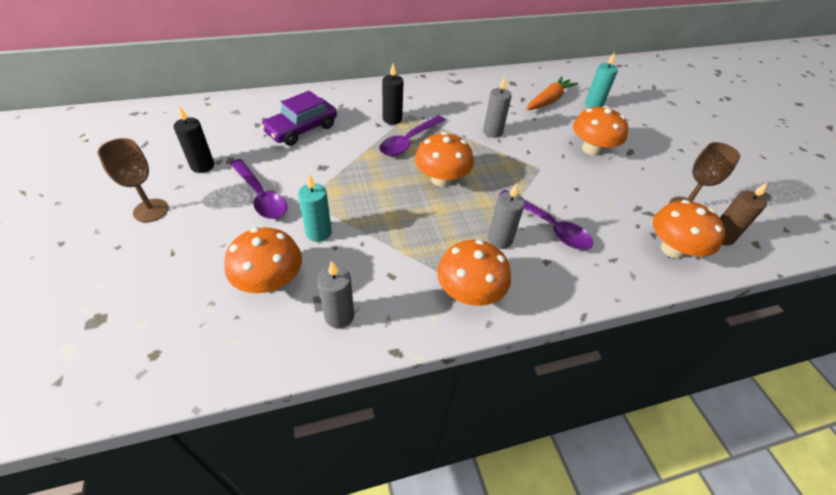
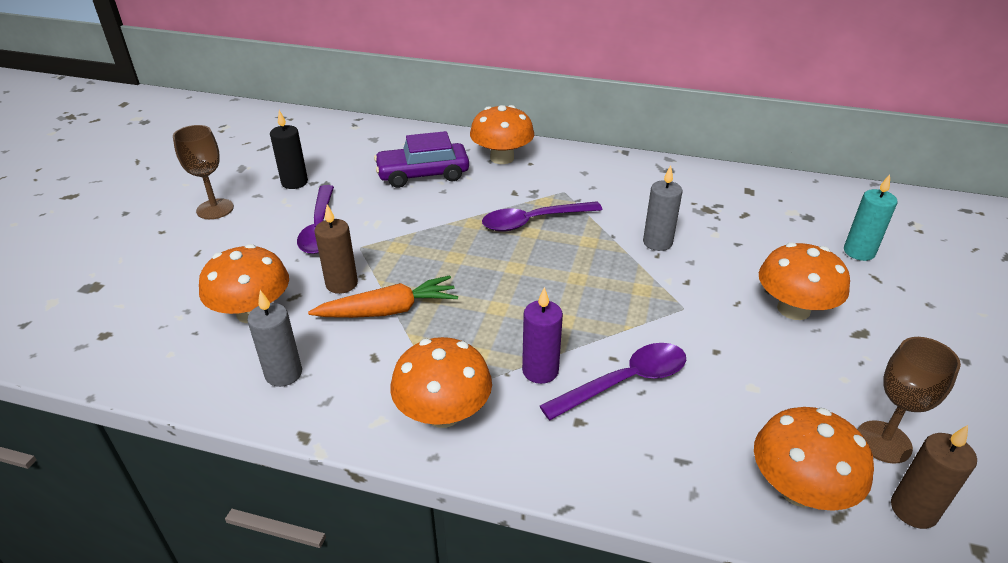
camera: 35 degrees right, 10 degrees down
(318, 232) = (341, 284): turquoise candle -> brown candle
(392, 119) = (537, 191): black candle -> none
(441, 179) = (533, 276): orange mushroom -> orange mushroom (502, 158)
(500, 240) = (540, 371): grey candle -> purple candle
(549, 100) = (786, 227): orange carrot -> orange carrot (388, 310)
(549, 226) = (625, 382): purple spoon -> purple spoon turned 105 degrees counterclockwise

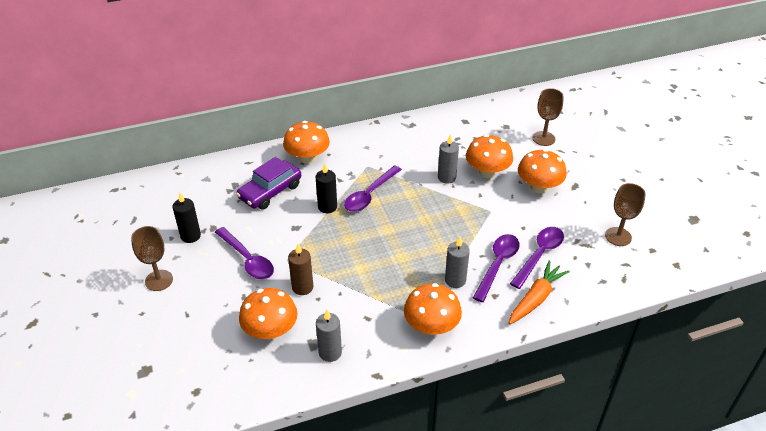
camera: 35 degrees left, 5 degrees up
(388, 310) = (346, 289): orange carrot -> orange carrot (536, 298)
(468, 214) = (327, 207): none -> black candle
(540, 371) = (455, 280): purple candle -> grey candle
(707, 401) = (539, 255): none -> purple spoon
(799, 489) = (603, 276): orange mushroom -> orange mushroom (487, 172)
(859, 252) = (543, 138): turquoise candle -> brown goblet
(913, 510) = (646, 261): brown candle -> none

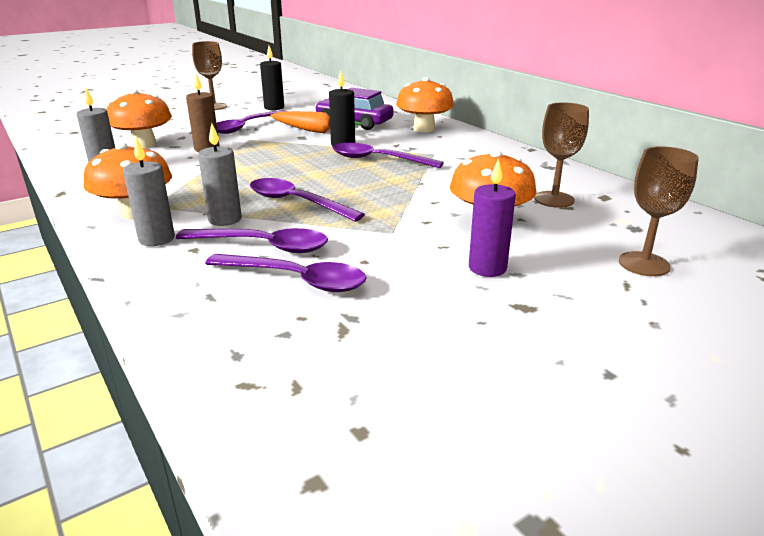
camera: 75 degrees right, 15 degrees down
(437, 245) = (296, 202): none -> purple spoon
(446, 177) = (449, 196): grey candle -> grey candle (157, 239)
(536, 298) = (186, 283): orange carrot -> orange carrot (315, 131)
(539, 187) = (487, 268): orange mushroom -> purple candle
(618, 236) = (387, 371): brown goblet -> brown goblet (554, 199)

